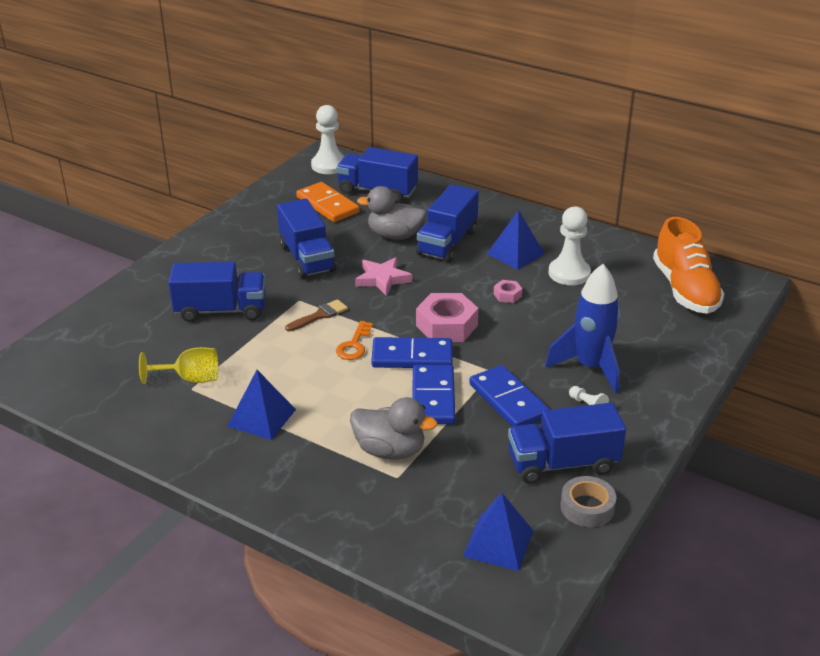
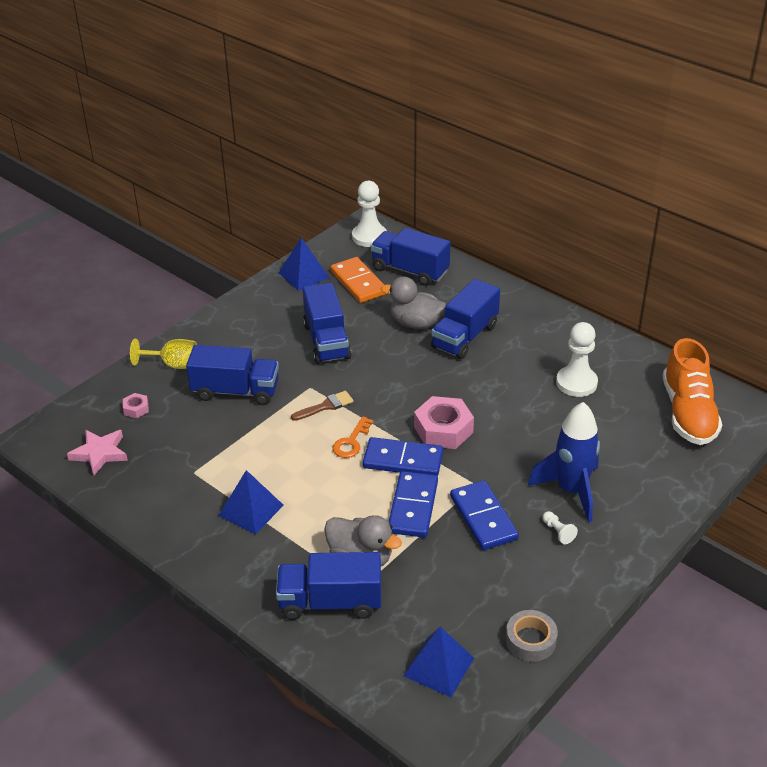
camera: 10 degrees right, 5 degrees up
(190, 379) = (194, 462): yellow goblet -> yellow goblet (173, 364)
(382, 279) = (393, 371): pink star -> pink star (100, 453)
(507, 295) = (510, 401): pink nut -> pink nut (136, 409)
(515, 253) = (529, 355): blue pyramid -> blue pyramid (303, 275)
(563, 463) = (519, 591): blue truck -> blue truck (330, 602)

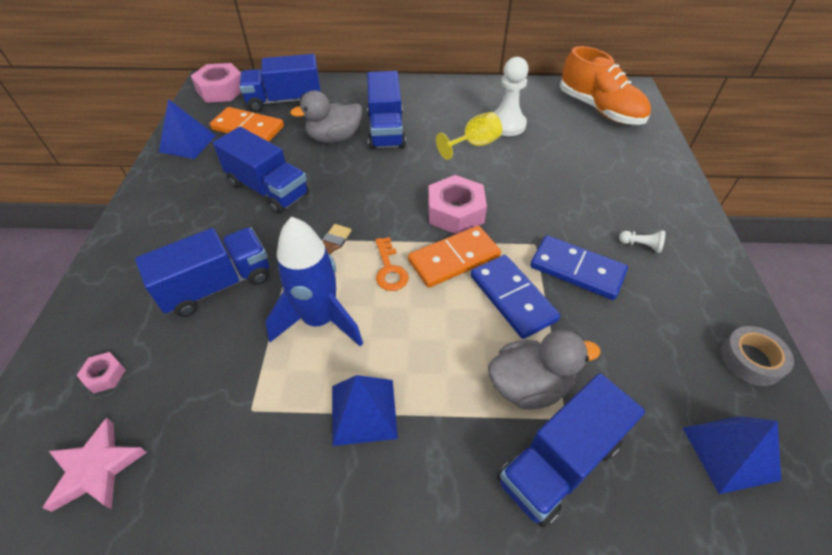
camera: 40 degrees left, 10 degrees up
(173, 364) = (113, 295): yellow goblet -> yellow goblet (474, 145)
(369, 237) = (221, 90): white pawn -> pink nut
(403, 460) = (454, 259): blue domino -> orange domino
(571, 490) = (605, 206): blue rocket -> blue rocket (319, 320)

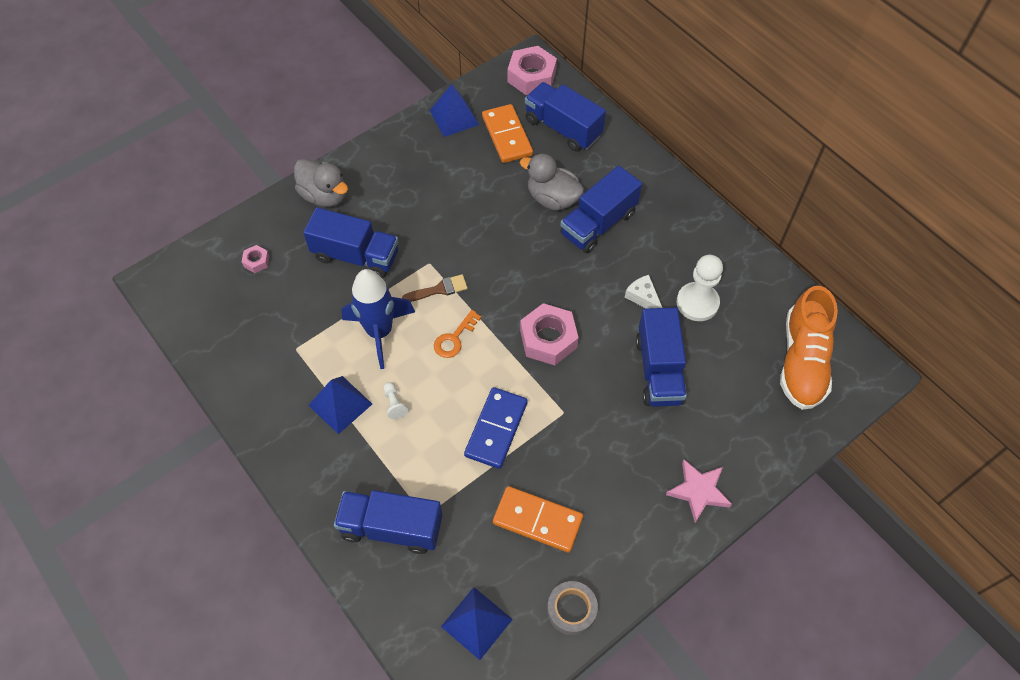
camera: 50 degrees right, 10 degrees up
(96, 468) = (212, 310): pink star -> pink star (698, 491)
(268, 189) = (458, 207): blue truck -> blue truck (658, 370)
(454, 259) = (500, 370): orange domino -> orange domino (537, 520)
(474, 145) = (643, 297): yellow goblet -> white cheese
(529, 385) = (432, 481): grey duck -> grey duck (325, 195)
(577, 270) = (561, 455): blue domino -> none
(641, 245) = (631, 486): white pawn -> white pawn (394, 404)

